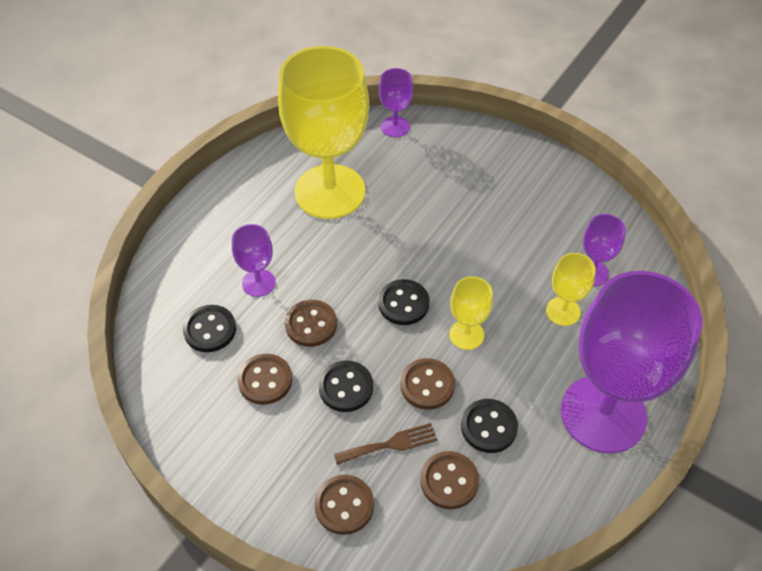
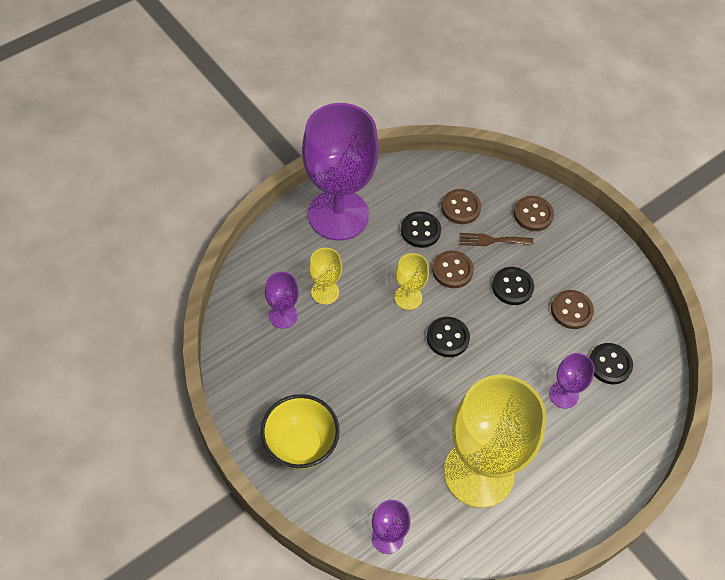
camera: 165 degrees left, 5 degrees up
(311, 324) = (527, 343): brown button -> none
(505, 168) = (300, 445): none -> yellow bowl

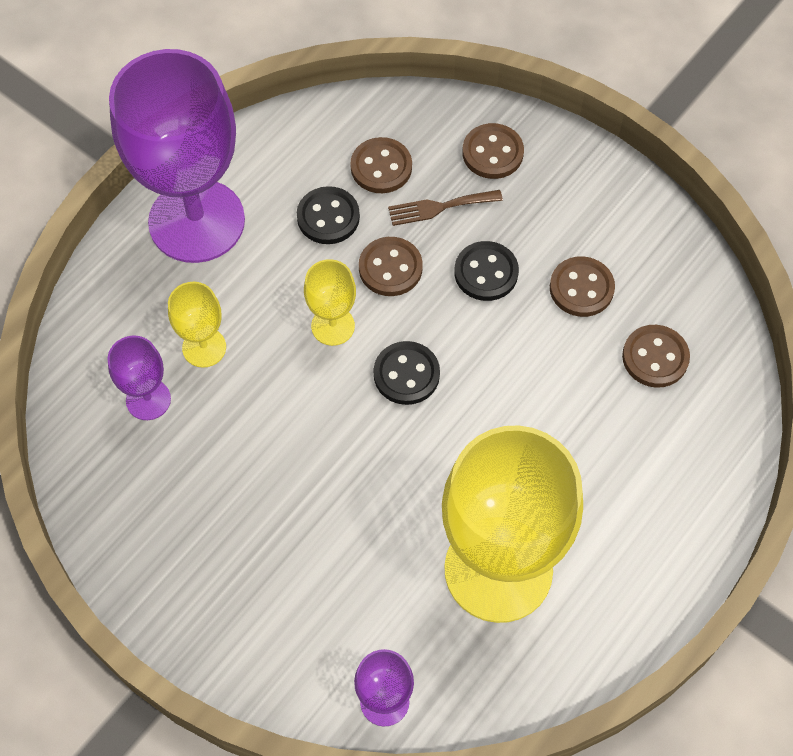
camera: 10 degrees left, 5 degrees up
(300, 445) = (221, 594): yellow bowl -> none
(563, 395) = (597, 420): purple goblet -> none
(609, 364) = (655, 357): black button -> brown button

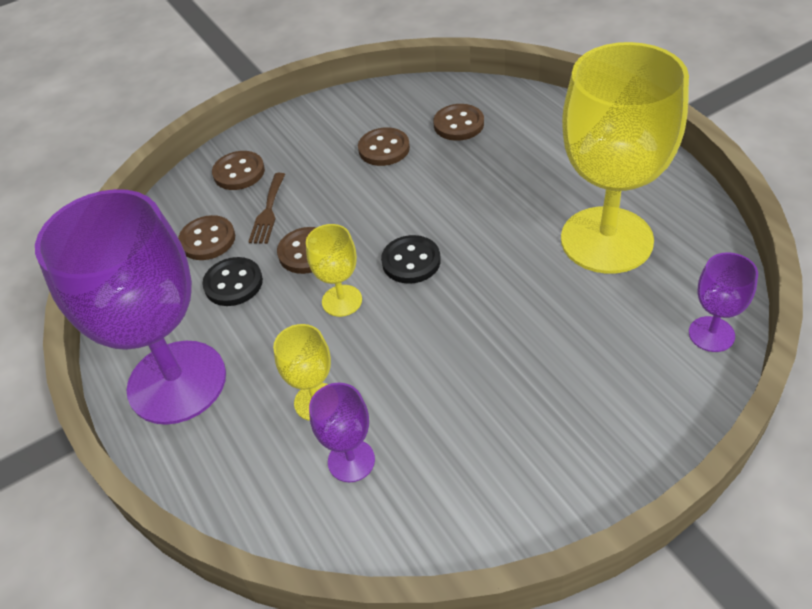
camera: 65 degrees left, 15 degrees down
(486, 272) = (342, 196): black button -> none

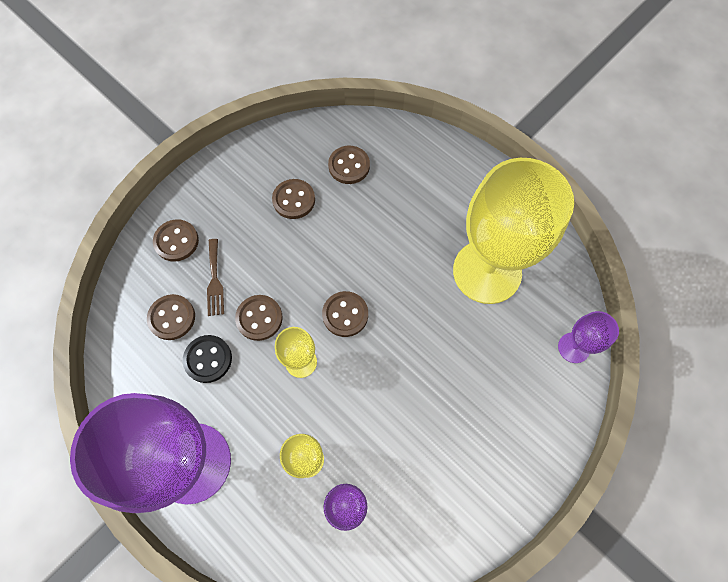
camera: 20 degrees left, 20 degrees up
(411, 261) = (345, 314): black button -> brown button

